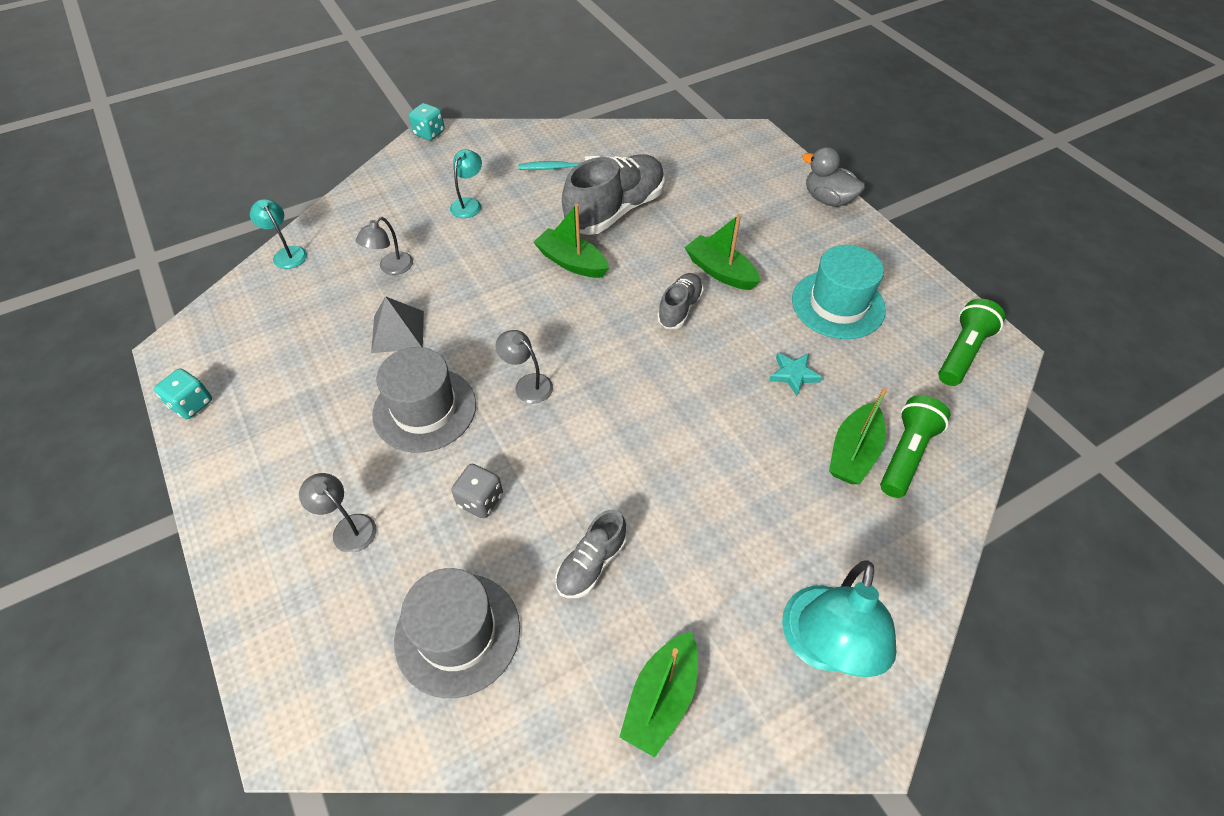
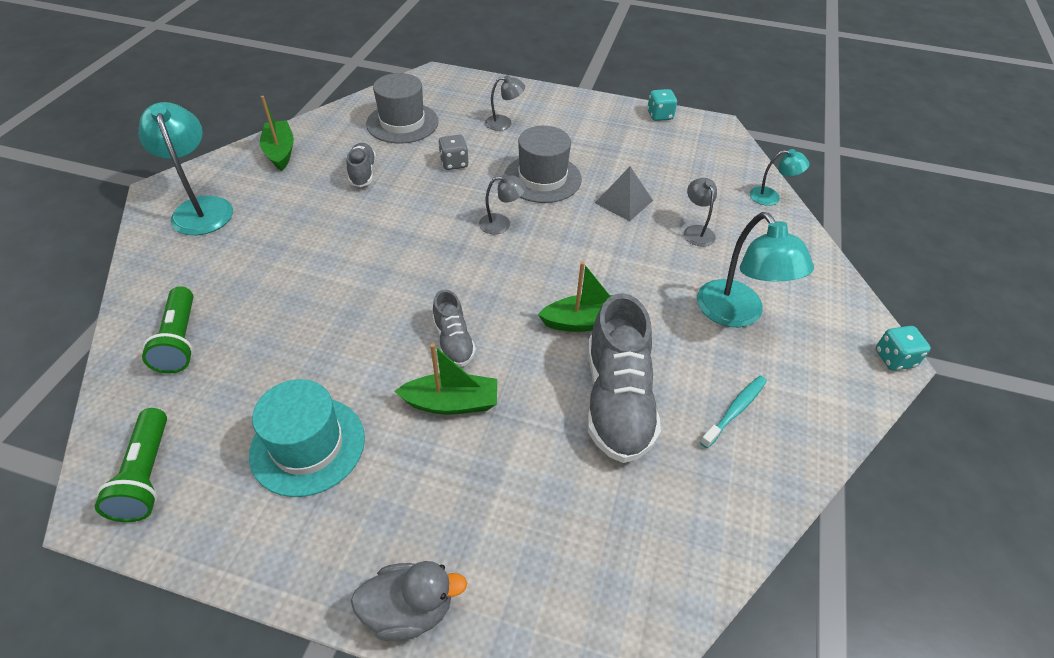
camera: 135 degrees right, 5 degrees down
(469, 204) = (737, 314): turquoise lamp -> turquoise lamp, size x1.87
(793, 375) = (310, 347): turquoise star -> none
(853, 453) = (226, 316): green boat -> none

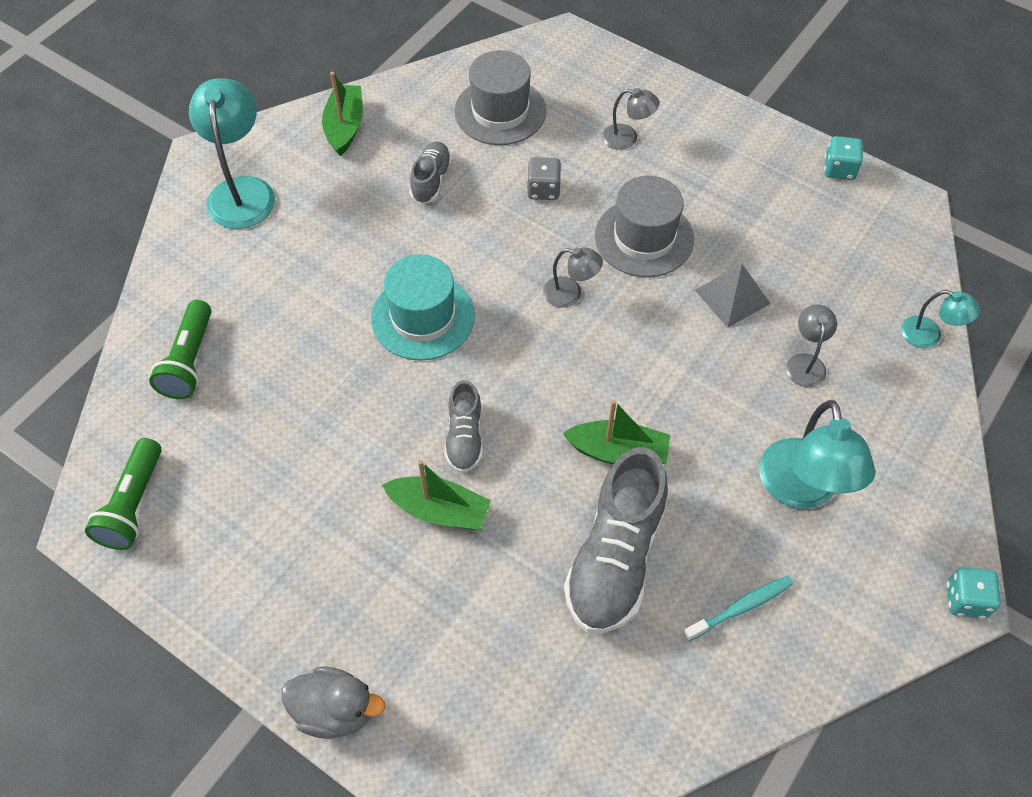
camera: 20 degrees right, 10 degrees up
(308, 445) = (285, 517): turquoise hat -> turquoise hat (423, 317)

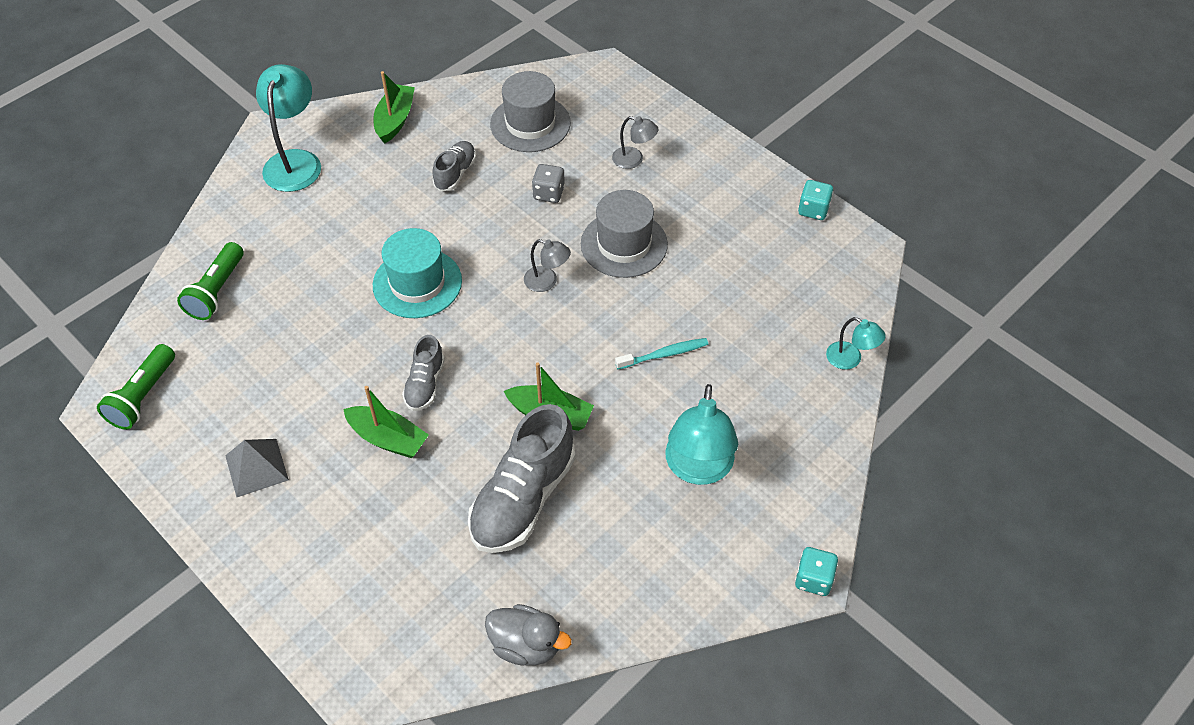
camera: 10 degrees right, 5 degrees down
(335, 710) = (261, 579): grey duck -> grey duck (526, 645)
(732, 297) = (686, 303): grey pyramid -> grey pyramid (256, 467)
(740, 607) = (617, 554): turquoise toothbrush -> turquoise toothbrush (664, 354)
(805, 363) = (733, 366): grey lamp -> none

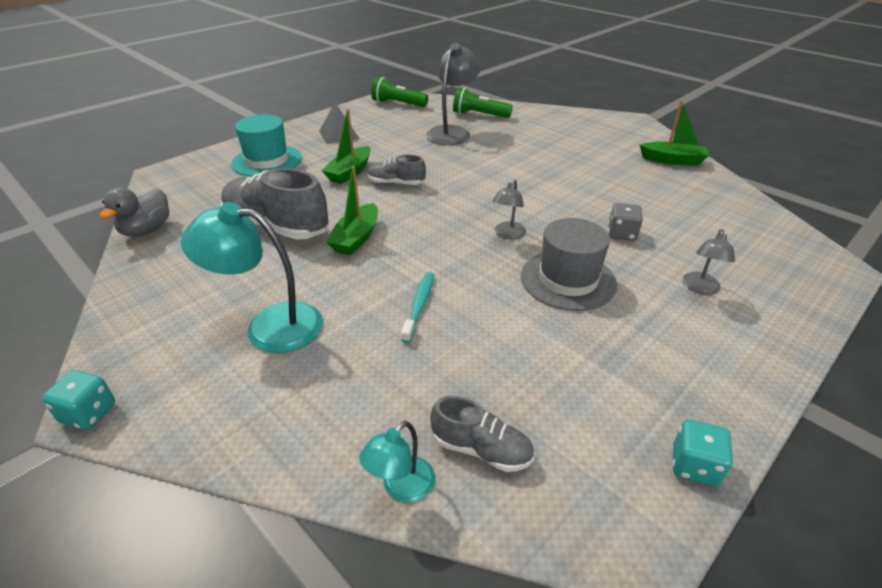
camera: 90 degrees right, 15 degrees down
(275, 325) = (452, 132): none -> grey lamp
(295, 161) = (605, 129): turquoise lamp -> none
(417, 283) = (496, 176): turquoise hat -> turquoise hat (267, 161)
(455, 173) = (624, 187): grey shoe -> grey shoe (481, 449)
(530, 124) = (713, 222): grey hat -> none
(664, 354) = (419, 305): turquoise toothbrush -> turquoise toothbrush turned 150 degrees counterclockwise

